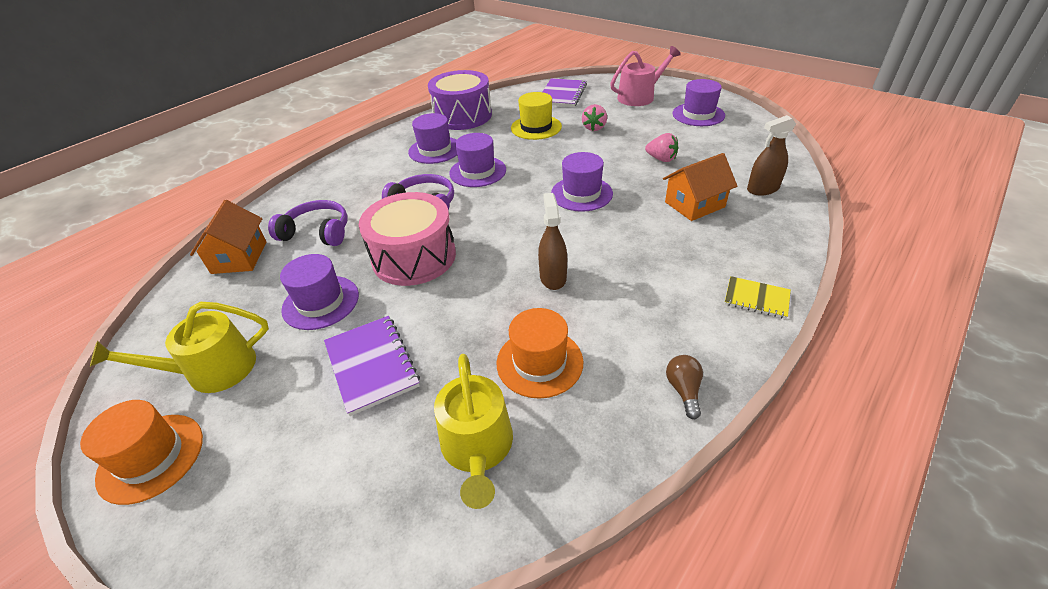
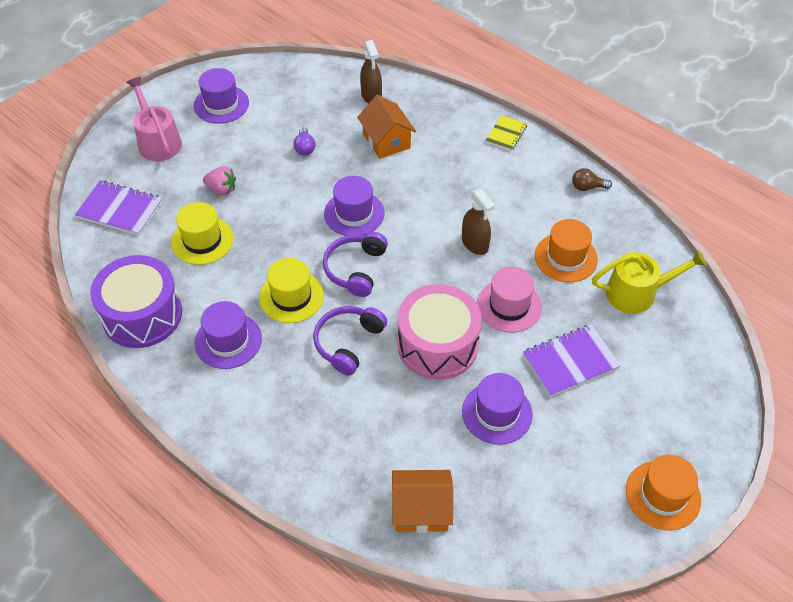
camera: 90 degrees left, 10 degrees up
(212, 370) = (578, 481): yellow watering can -> none
(317, 232) = (385, 439): purple headphones -> purple headphones (355, 269)
(461, 308) = (509, 306): none -> pink hat
(477, 172) = (291, 297): purple hat -> yellow hat
(553, 277) = (475, 244): brown spray bottle -> brown spray bottle turned 120 degrees counterclockwise
(661, 159) = (304, 148): pink strawberry -> purple light bulb

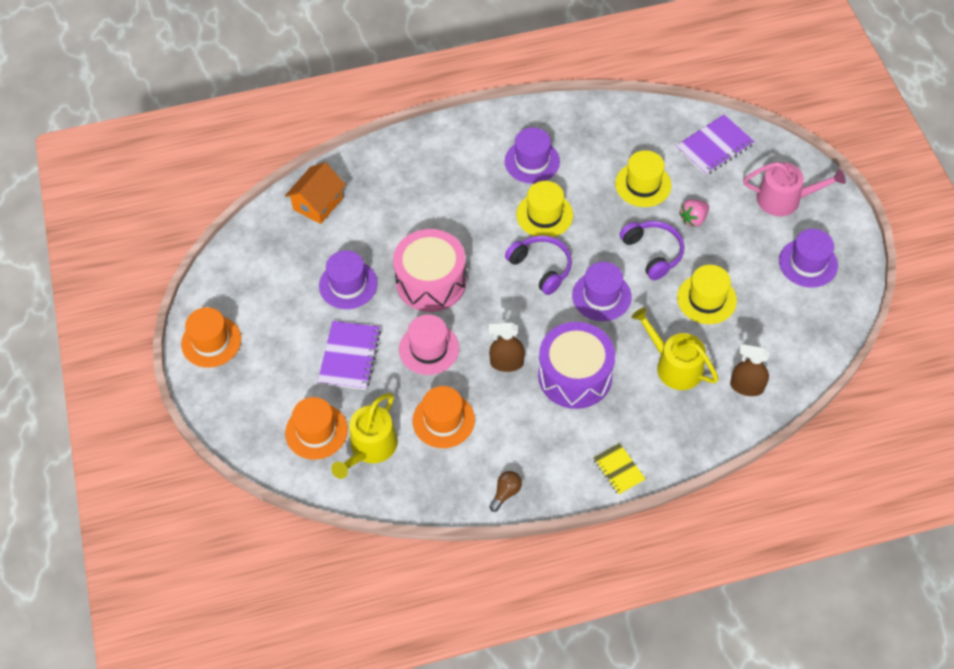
camera: 125 degrees right, 5 degrees up
(142, 315) = (593, 123): purple drum -> purple drum (575, 376)
(304, 148) = (706, 299): purple light bulb -> yellow hat
(348, 343) = (475, 229): purple headphones -> purple headphones (653, 253)
(386, 141) = (674, 366): orange house -> yellow watering can
(661, 341) = (316, 431): none -> orange hat

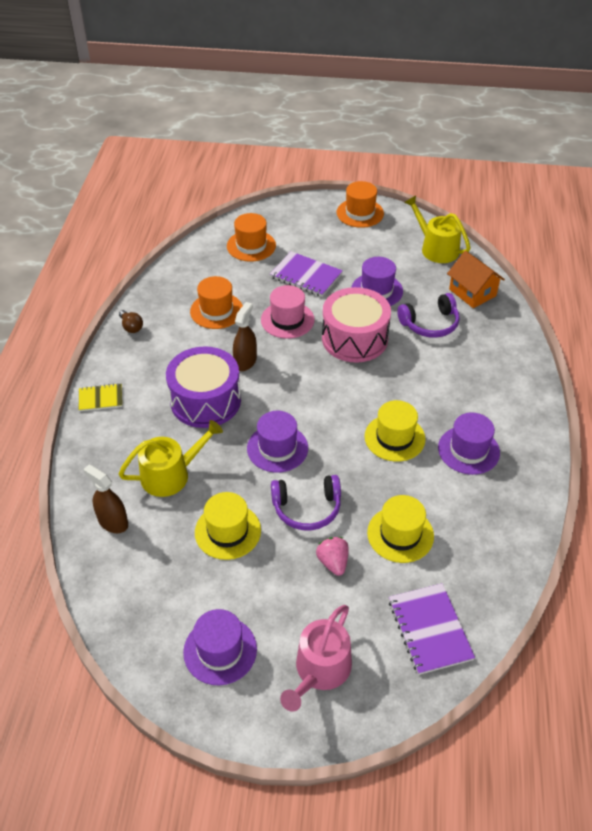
camera: 110 degrees right, 10 degrees down
(370, 447) = (219, 268): yellow watering can -> yellow watering can (436, 248)
(541, 267) = (333, 415): purple headphones -> purple headphones (430, 324)
(746, 387) = (113, 522): brown spray bottle -> brown spray bottle turned 90 degrees counterclockwise

